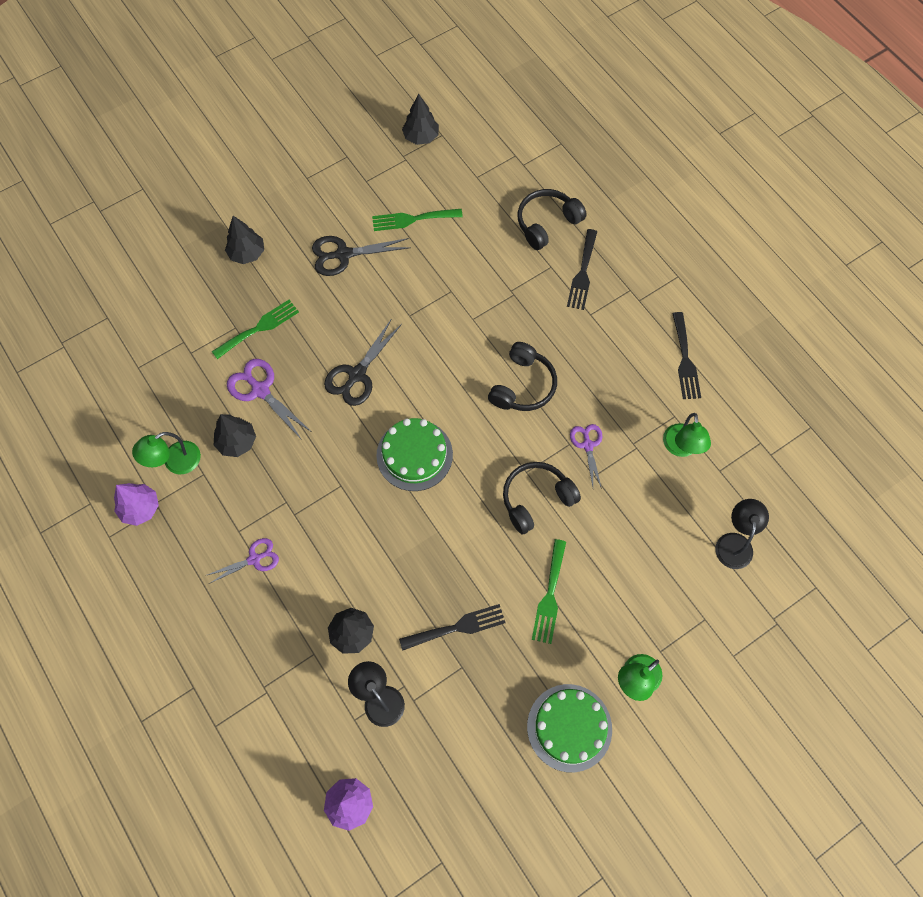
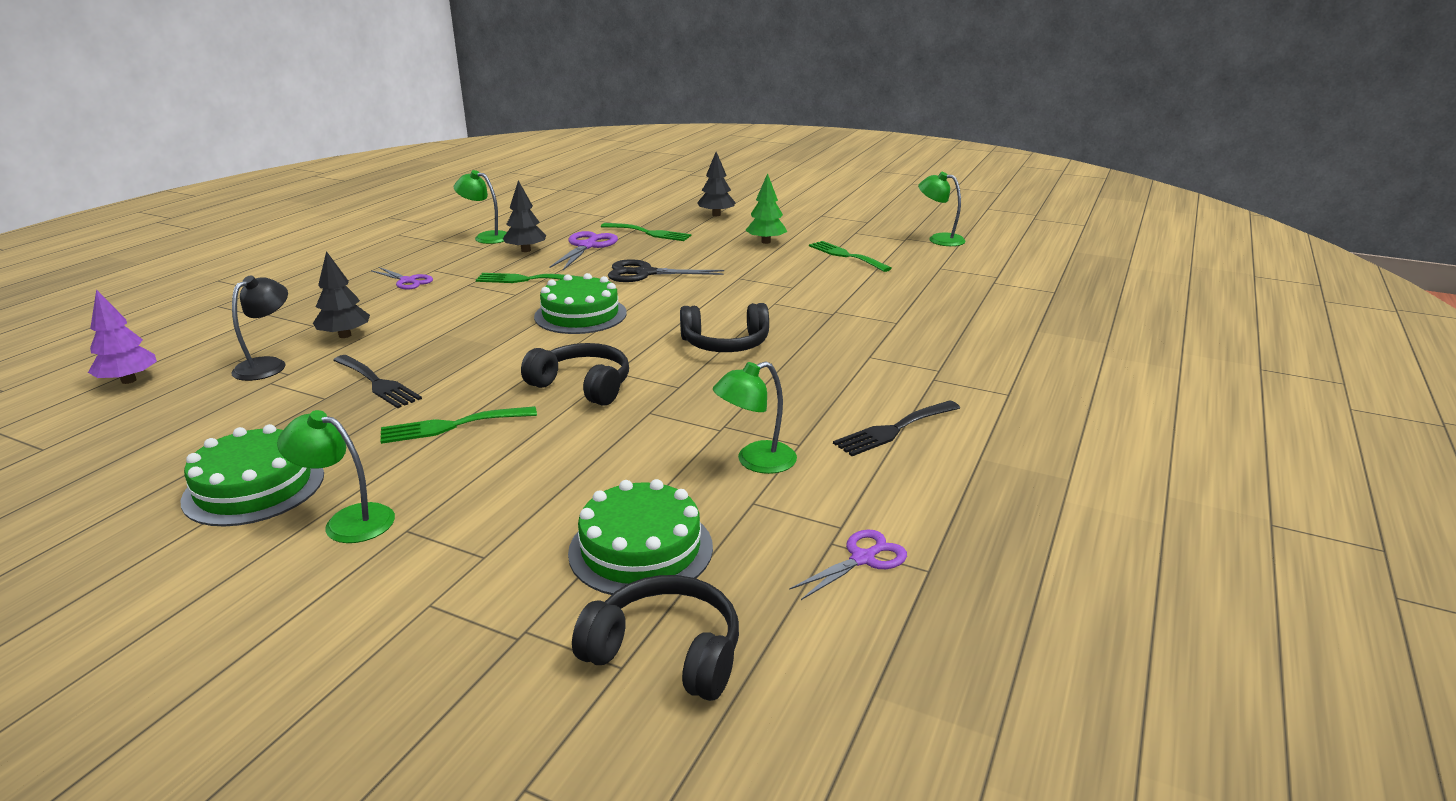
camera: 60 degrees right, 40 degrees down
(140, 508) = (432, 237): purple tree -> none
(312, 467) = (525, 279): none -> green fork
(343, 254) = (766, 242): black scissors -> green tree
(421, 137) = (939, 239): black tree -> green lamp
(547, 223) = (946, 308): black headphones -> black headphones (666, 652)
(582, 273) = (915, 339): black fork -> none
(587, 445) = (688, 397): purple scissors -> purple scissors (863, 559)
(735, 542) = (641, 549): black lamp -> green cake

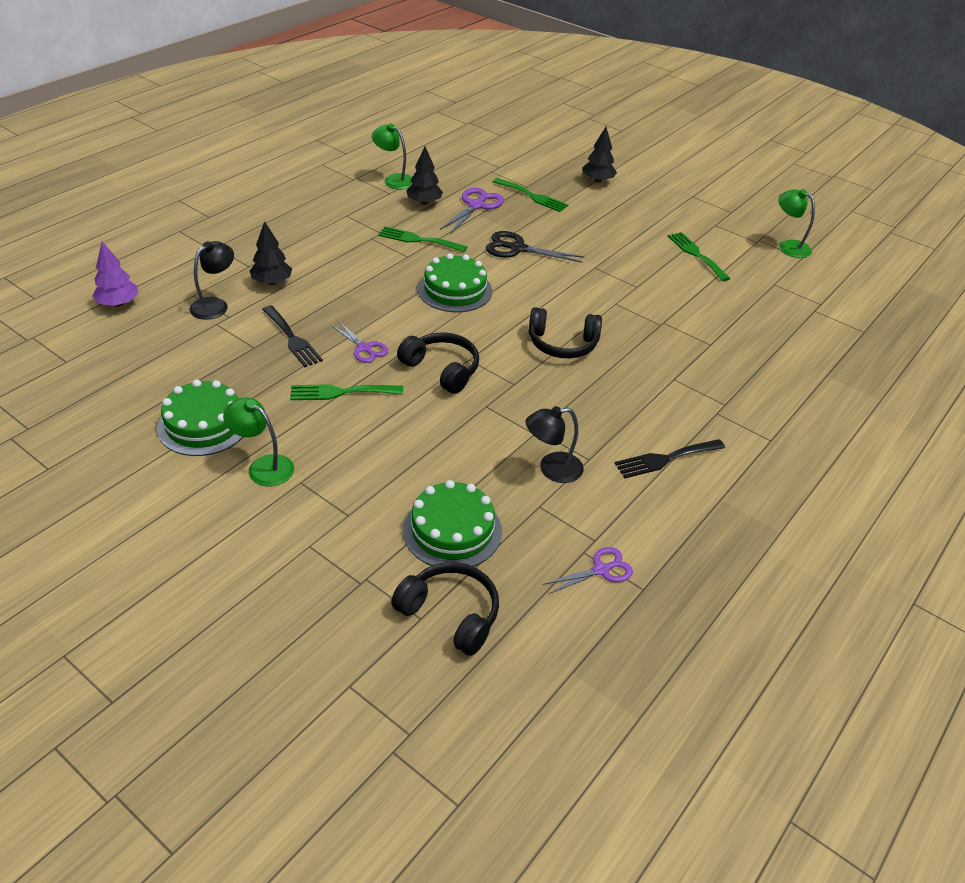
camera: 10 degrees right, 15 degrees up
(407, 281) = (324, 226): purple scissors -> purple scissors (364, 348)
(755, 461) = (552, 469): green lamp -> black lamp
(766, 242) = (631, 224): green tree -> none

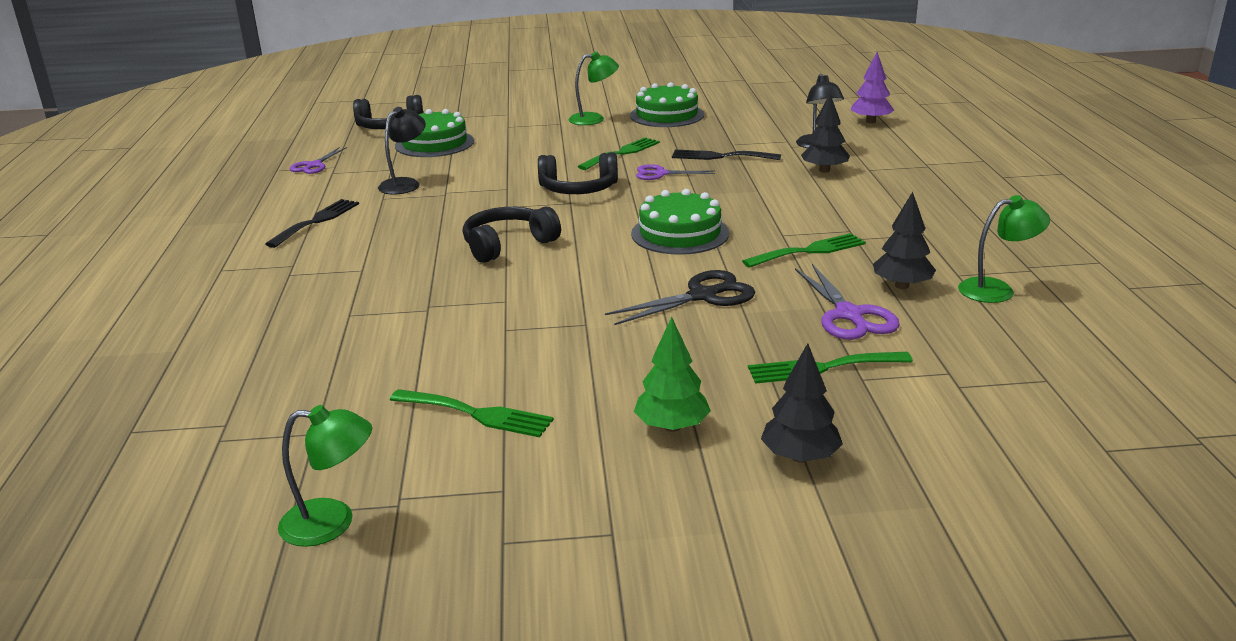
camera: 140 degrees right, 15 degrees down
(625, 210) = (672, 426): none -> green tree

